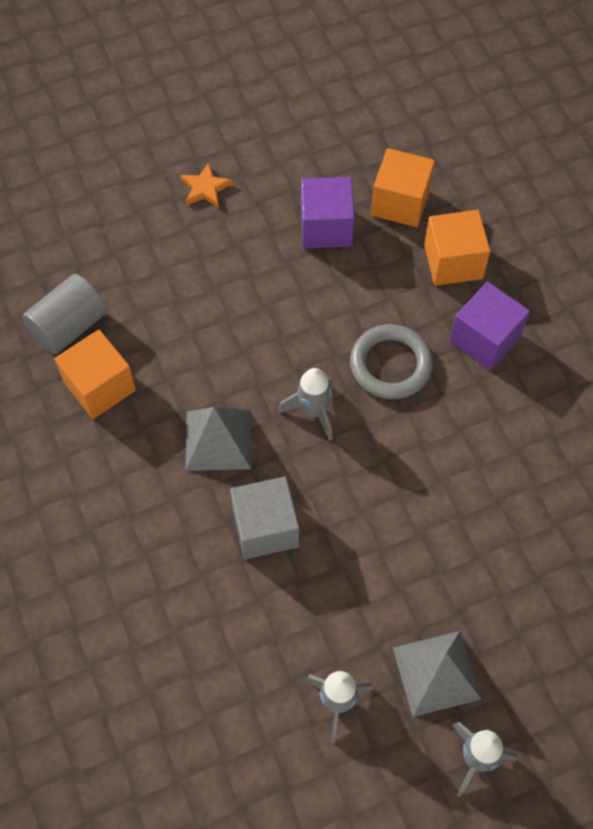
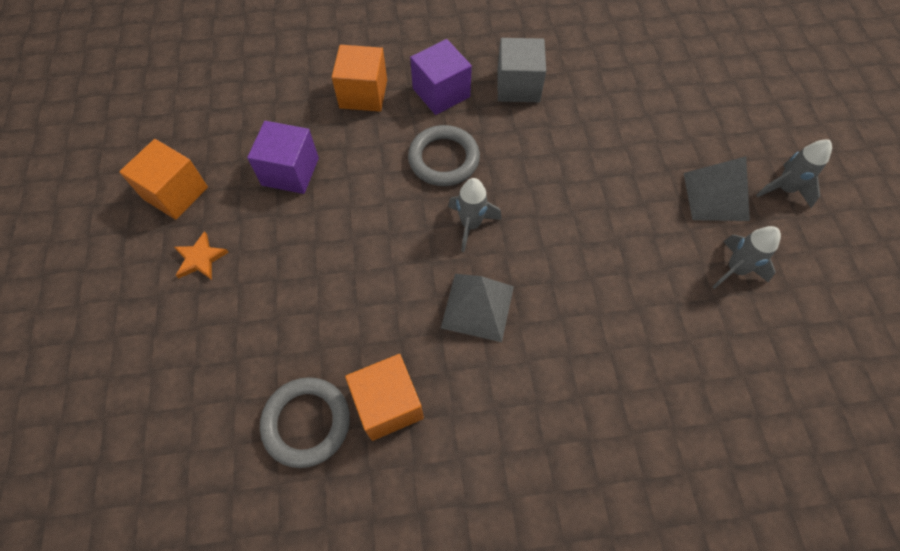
camera: 75 degrees left, 0 degrees up
(69, 326) = (306, 423): grey cylinder -> grey ring
(265, 528) = (573, 287): grey cube -> grey cube (518, 86)
(400, 202) = (290, 113): orange cube -> orange cube (175, 193)

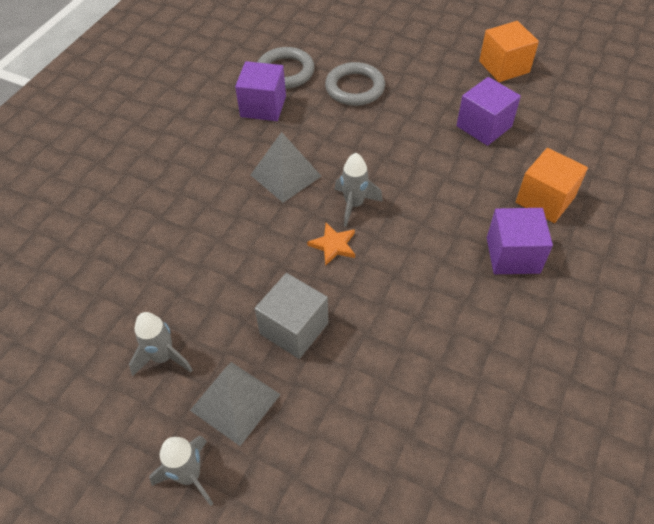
camera: 125 degrees right, 10 degrees down
(200, 258) = (437, 63): orange star -> orange star (333, 245)
(388, 404) = (263, 106): orange cube -> purple cube
(444, 159) = (432, 219): grey ring -> grey ring (355, 88)
(518, 86) = (484, 322): grey cube -> grey cube (294, 328)

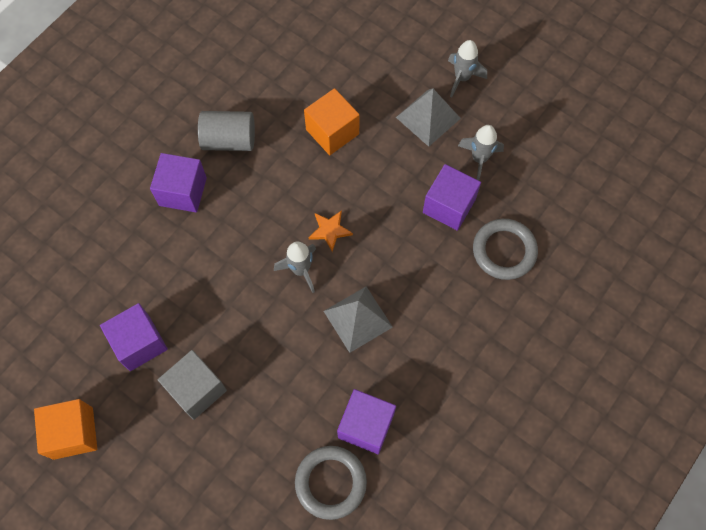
camera: 170 degrees left, 15 degrees up
(200, 294) = (449, 206): none -> purple cube
(294, 328) = (377, 163): grey cube -> grey cube (196, 389)
(355, 88) = (256, 434): grey ring -> grey ring (504, 251)
(487, 322) = (229, 140): none -> grey cylinder
(545, 200) = (127, 240): orange cube -> orange cube (332, 132)

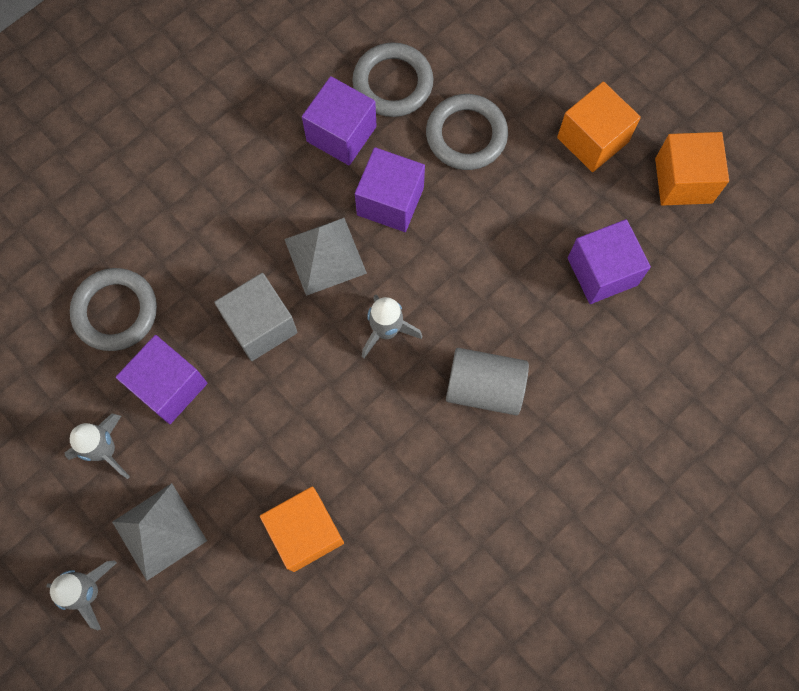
camera: 170 degrees left, 5 degrees up
(151, 458) = (592, 140): none -> orange cube
(183, 191) = (534, 472): purple cube -> purple cube (390, 201)
(196, 389) = (535, 205): grey cube -> grey cube (260, 325)
(229, 140) = (459, 545): grey cylinder -> grey cylinder (484, 387)
(260, 443) = (466, 135): none -> grey ring
(330, 230) = (338, 379): orange star -> none

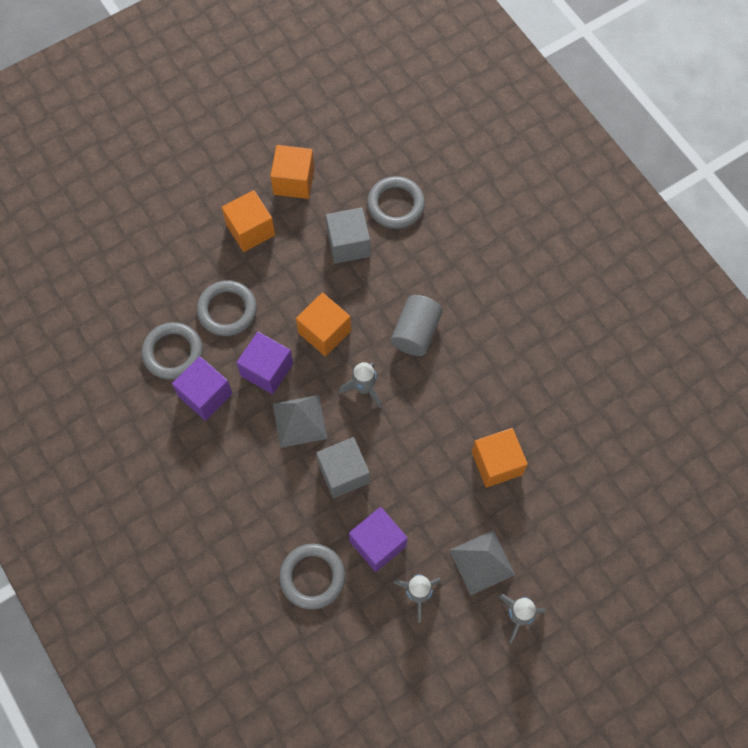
camera: 80 degrees left, 5 degrees down
(460, 264) = (324, 332): none -> orange cube
(602, 271) = (348, 244): purple cube -> grey cube
(682, 326) = (395, 205): none -> grey ring

